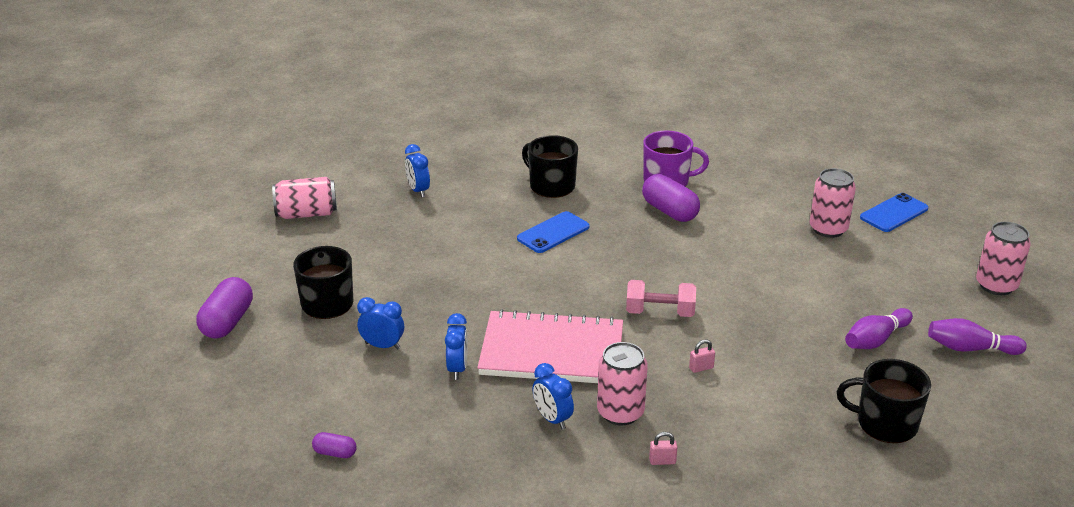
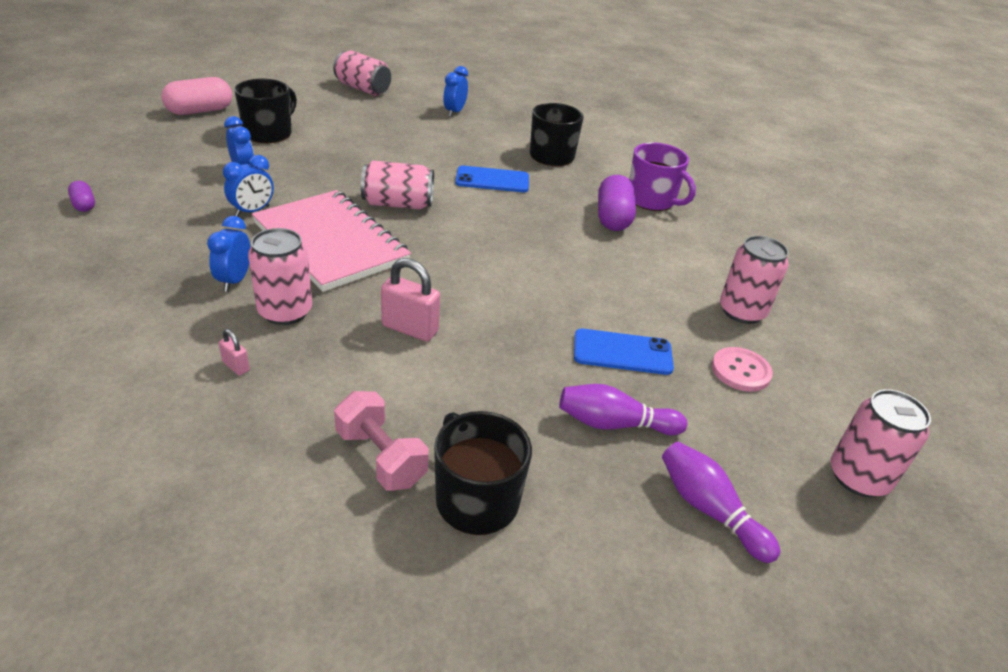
camera: 40 degrees right, 5 degrees up
(227, 322) = (200, 111): purple capsule -> pink capsule
(534, 294) = (398, 204): none -> pink can
(660, 312) = (461, 272): pink dumbbell -> pink dumbbell (381, 457)
(701, 368) = (410, 329): pink padlock -> pink padlock, size x1.96
(879, 266) = (740, 371): none -> pink button
(894, 213) = (843, 342): blue phone -> blue phone (622, 352)

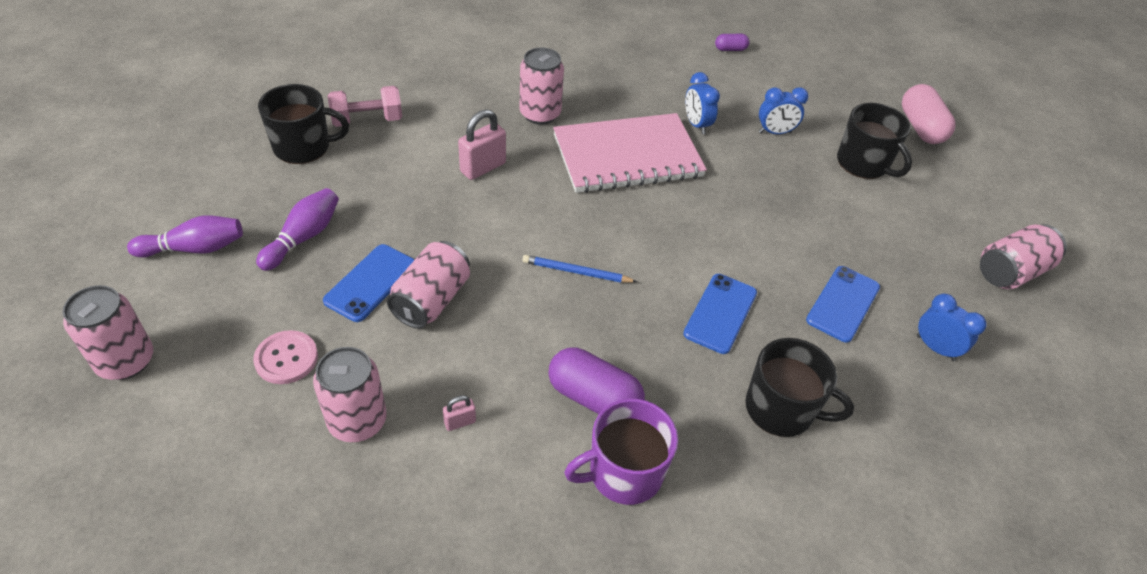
camera: 115 degrees right, 10 degrees up
(235, 281) = (592, 99): blue clock -> none
(236, 366) = (491, 84): pink padlock -> pink padlock (460, 422)
(398, 204) = (684, 216): pink can -> pink can (431, 300)
(442, 139) = (843, 304): none -> blue phone
(507, 244) = (576, 272): none -> blue pencil

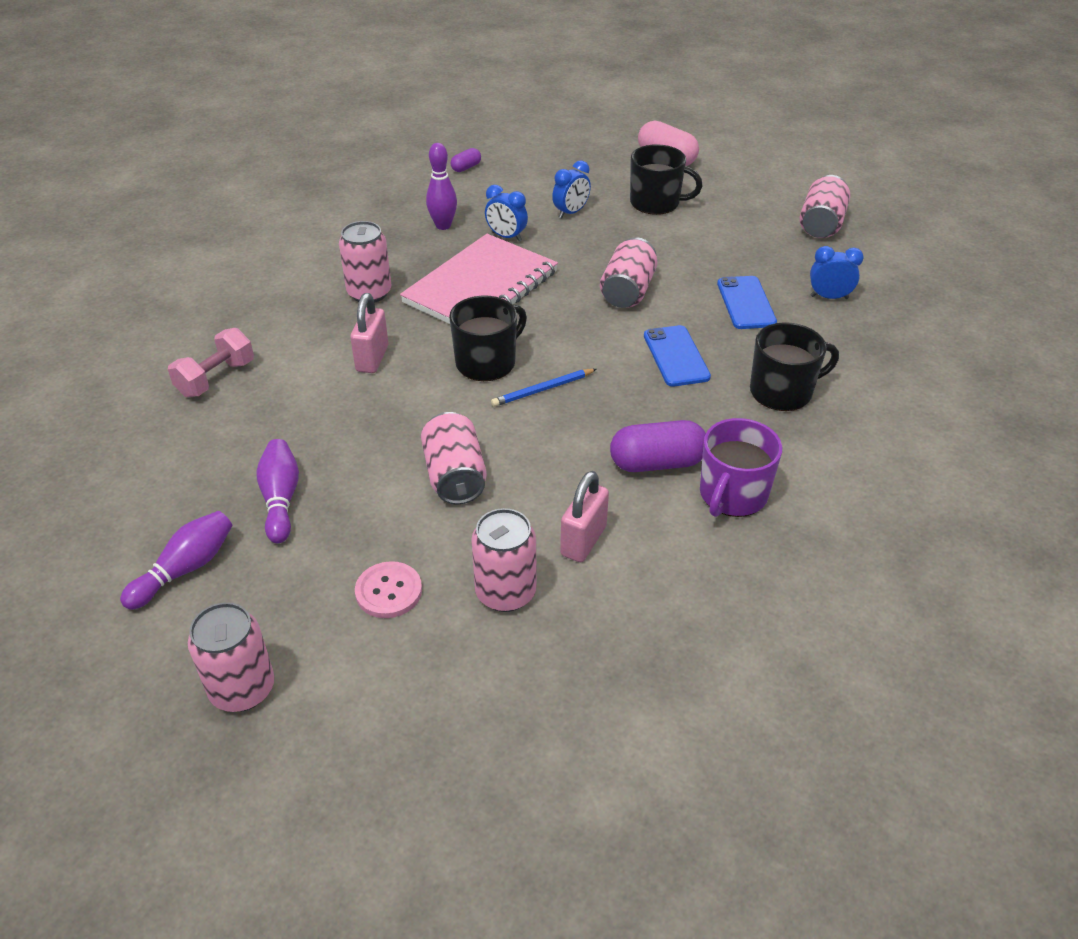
camera: 35 degrees left, 5 degrees down
(303, 147) = (181, 432): black mug -> black mug (487, 362)
(370, 283) = (387, 495): blue phone -> none
(460, 422) = (583, 541): pink padlock -> pink padlock, size x1.96
(656, 89) = (443, 226): none -> purple bowling pin
(745, 229) = (628, 291): none -> pink can

